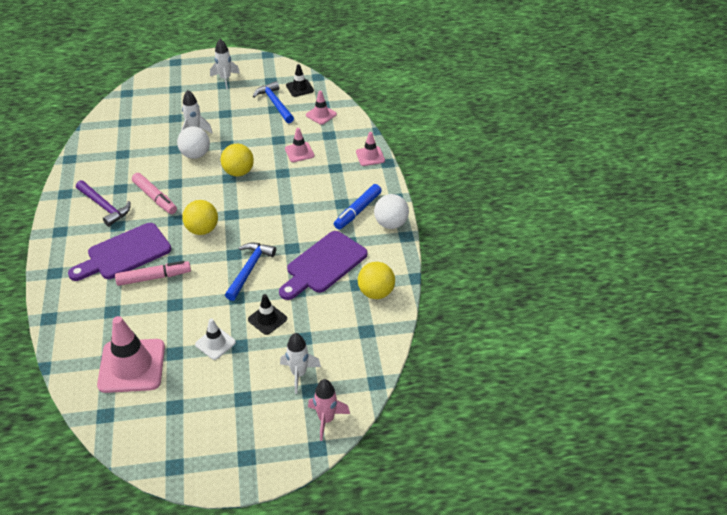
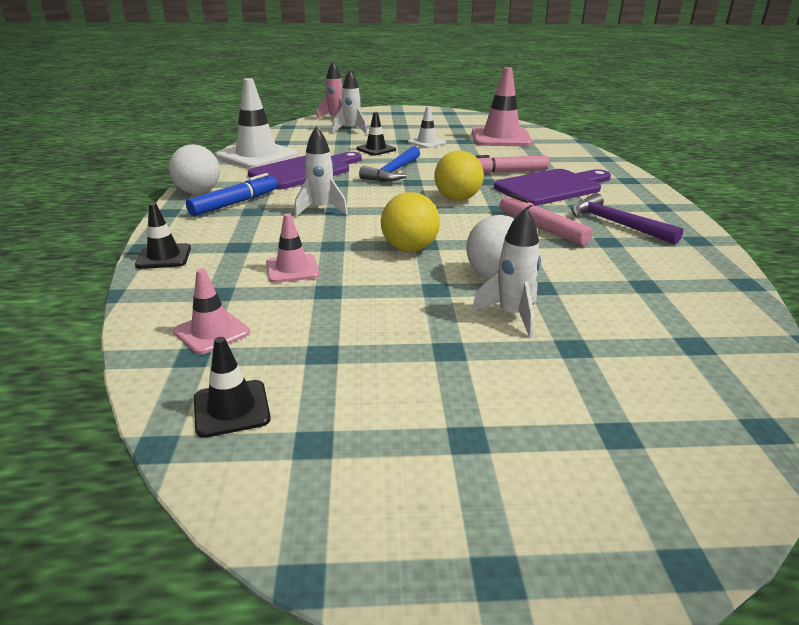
camera: 175 degrees left, 15 degrees down
(225, 79) = (464, 460): white rocket -> white rocket (321, 209)
(275, 103) = (317, 366): blue hammer -> none
(370, 156) = (164, 257): pink traffic cone -> black traffic cone
(376, 292) = (257, 156): yellow ball -> white traffic cone

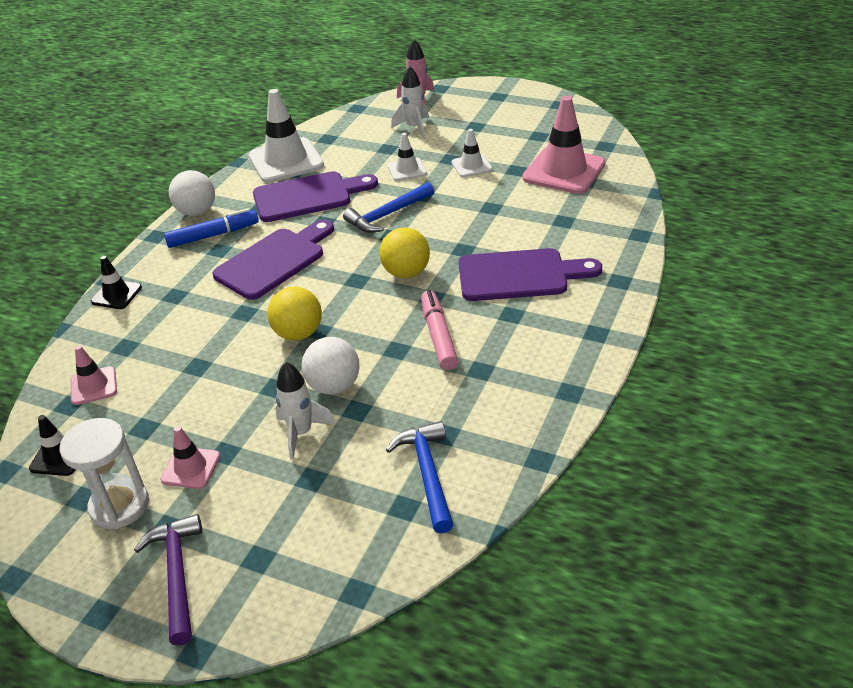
camera: 30 degrees right, 10 degrees up
(292, 269) = (192, 334): pink traffic cone -> pink traffic cone (190, 468)
(321, 209) = (274, 261): white rocket -> purple cutting board
(376, 149) = (407, 170): black traffic cone -> white traffic cone
(377, 436) = (119, 506): none -> white hourglass
(505, 172) = (498, 238): pink marker -> none
(616, 224) = (517, 348): purple hammer -> purple hammer (177, 575)
(675, 315) = (427, 474): none -> blue hammer

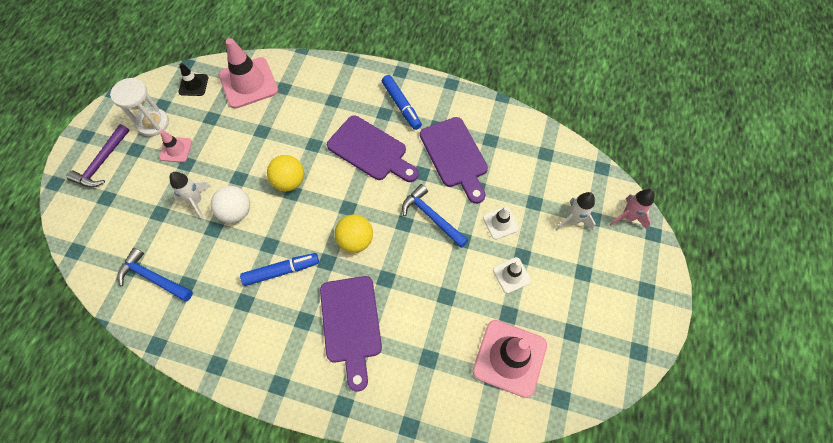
camera: 80 degrees right, 25 degrees up
(93, 386) = (248, 83): pink traffic cone -> pink traffic cone, size x1.93
(116, 295) = (334, 68): black traffic cone -> none
(177, 575) = (102, 162): purple hammer -> purple hammer turned 135 degrees clockwise
(197, 212) = (430, 88): white ball -> none
(286, 161) = (506, 130): white traffic cone -> none
(427, 474) = (153, 278): blue hammer -> blue hammer turned 135 degrees counterclockwise
(439, 336) = (281, 271): pink marker -> blue marker

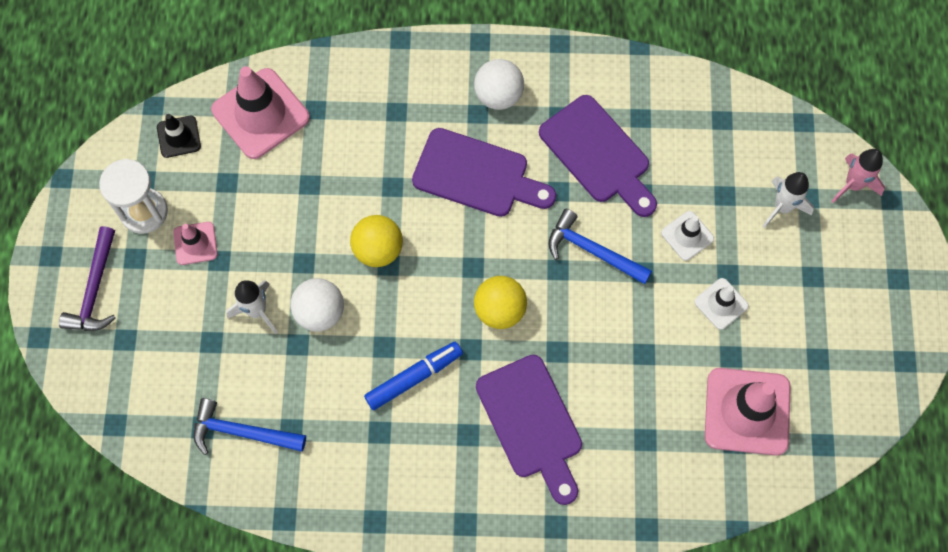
camera: 15 degrees left, 5 degrees up
(401, 105) = (498, 95): blue marker -> white ball

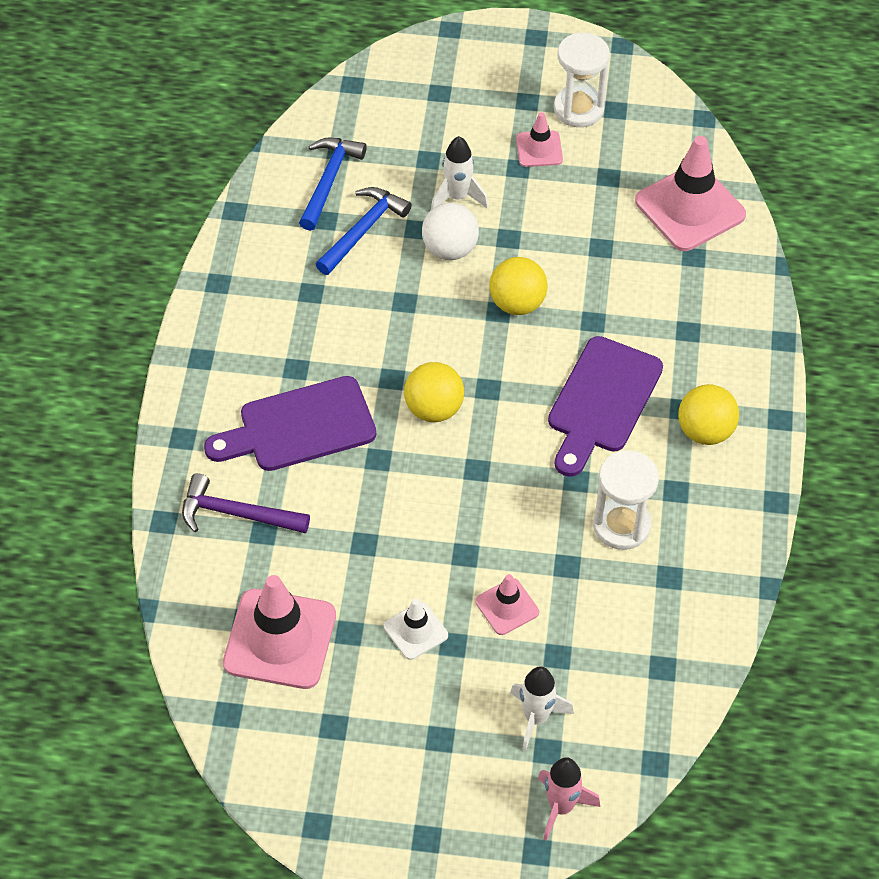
camera: 95 degrees right, 15 degrees down
(95, 289) = (495, 70): purple hammer -> purple hammer (236, 514)
(179, 137) = (665, 138): black traffic cone -> none
(414, 378) = (366, 325): blue marker -> none
(498, 95) = (705, 431): white ball -> yellow ball
(592, 251) = (496, 506): blue hammer -> blue hammer (363, 230)
(598, 154) = (621, 525): purple cutting board -> white hourglass
(687, 235) = (507, 607): white traffic cone -> pink traffic cone

